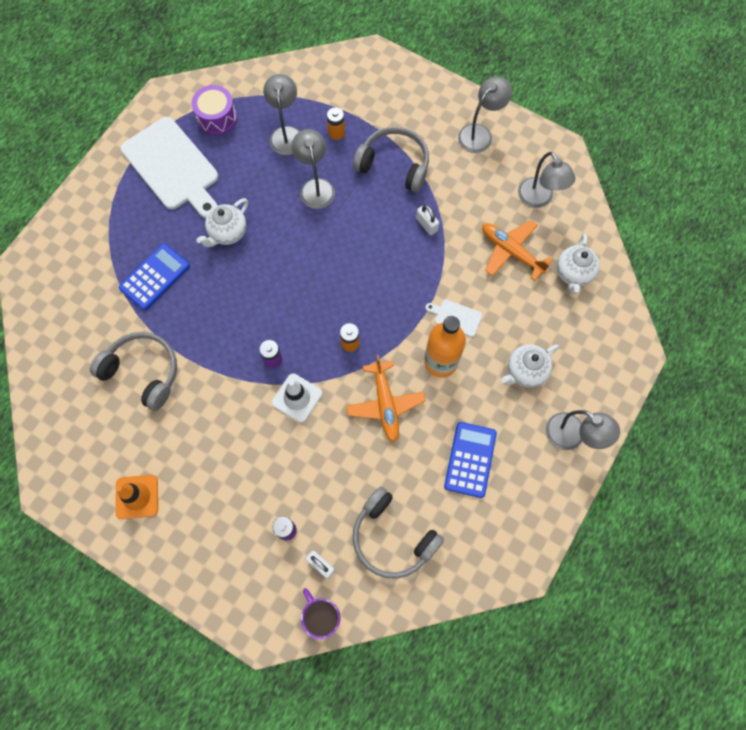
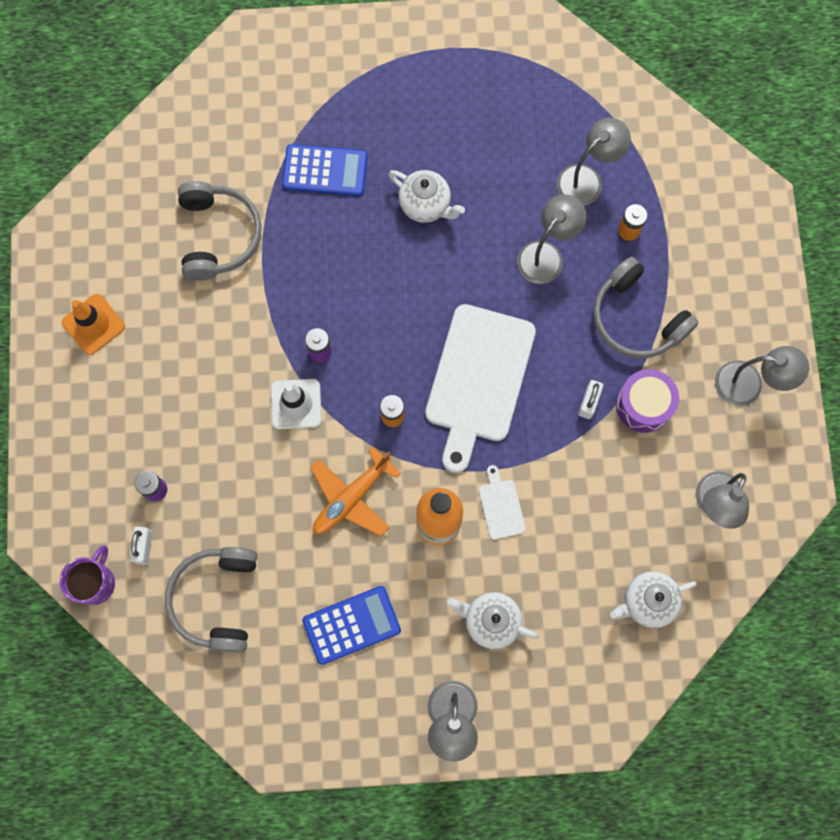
camera: 55 degrees right, 5 degrees up
(172, 167) = (459, 94): white cutting board -> white cutting board (478, 379)
(217, 118) = (551, 95): purple drum -> purple drum (643, 405)
(228, 233) = (425, 205): white teapot -> white teapot turned 150 degrees counterclockwise
(394, 165) = (636, 318): grey headphones -> grey headphones turned 150 degrees clockwise
(511, 251) = (624, 515): orange plane -> none

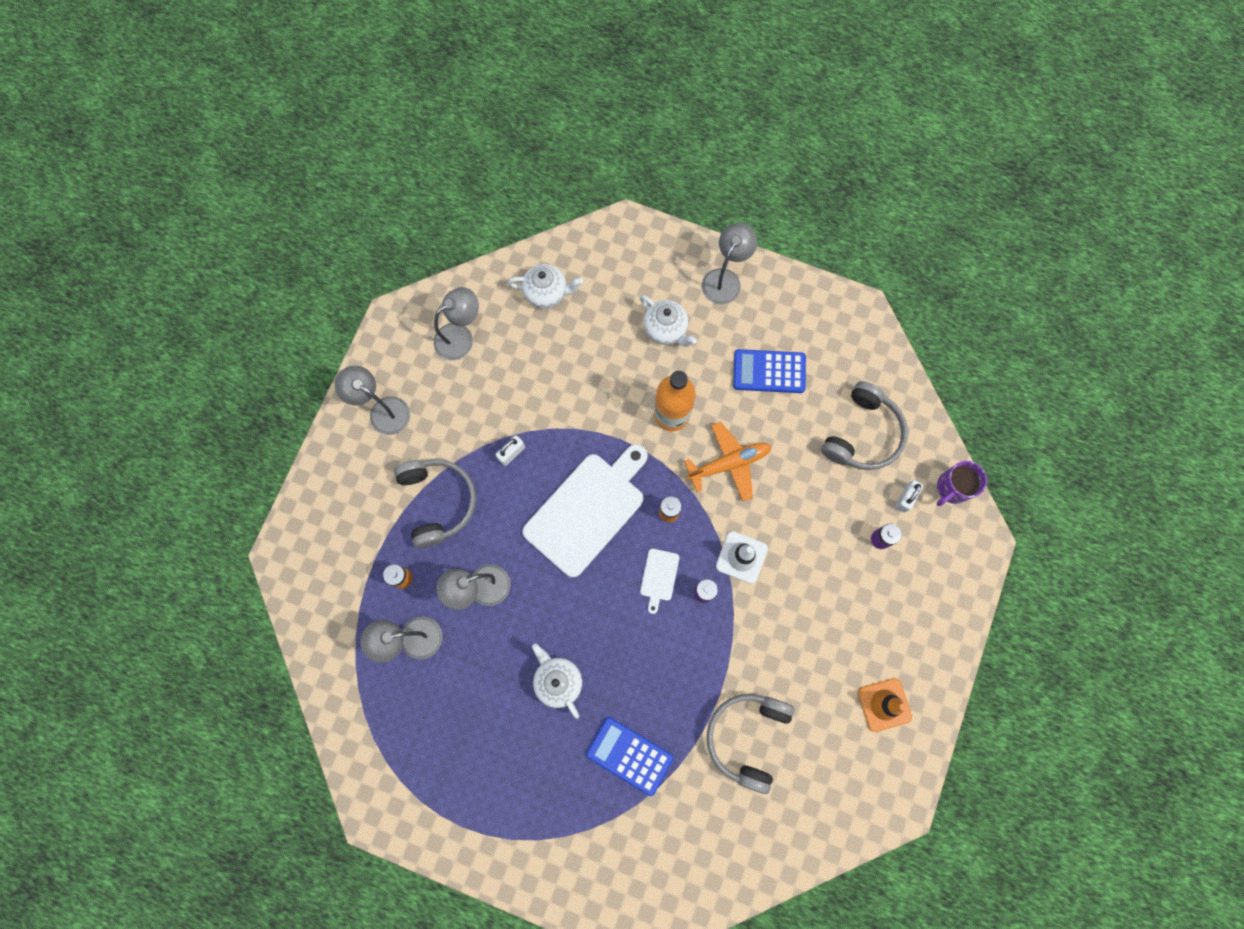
camera: 155 degrees left, 0 degrees up
(501, 506) = (618, 406): white cutting board -> white cutting board (659, 577)
(643, 405) = (471, 432): purple drum -> none

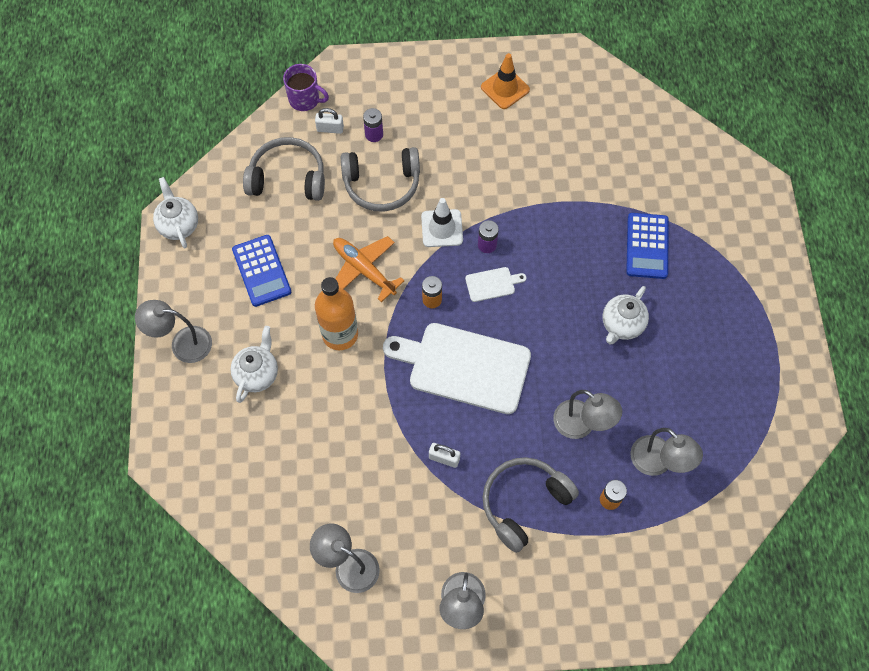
camera: 115 degrees left, 10 degrees down
(547, 293) = (265, 502): white teapot -> white teapot (179, 225)
(747, 737) = (583, 169): grey headphones -> grey headphones (382, 185)

